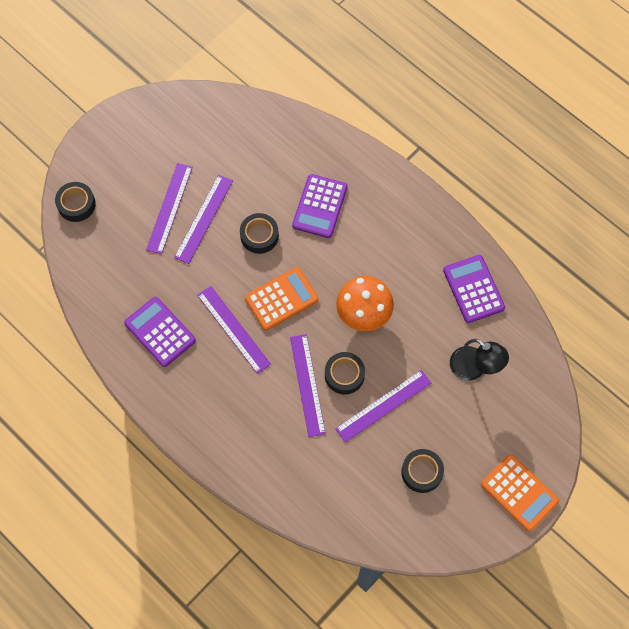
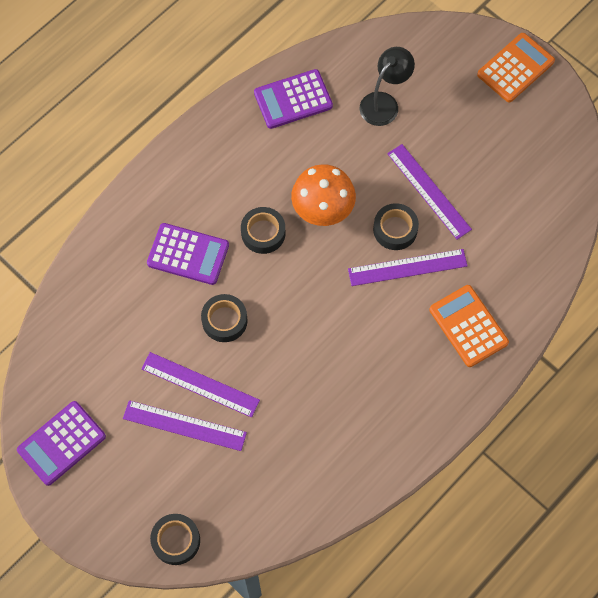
camera: 90 degrees left, 0 degrees up
(160, 332) = (347, 429): purple calculator -> purple calculator (61, 443)
(234, 329) = (342, 346): purple ruler -> none
(281, 299) = (305, 295): orange calculator -> orange calculator (468, 326)
(422, 472) = (500, 156): black tape -> black tape (263, 233)

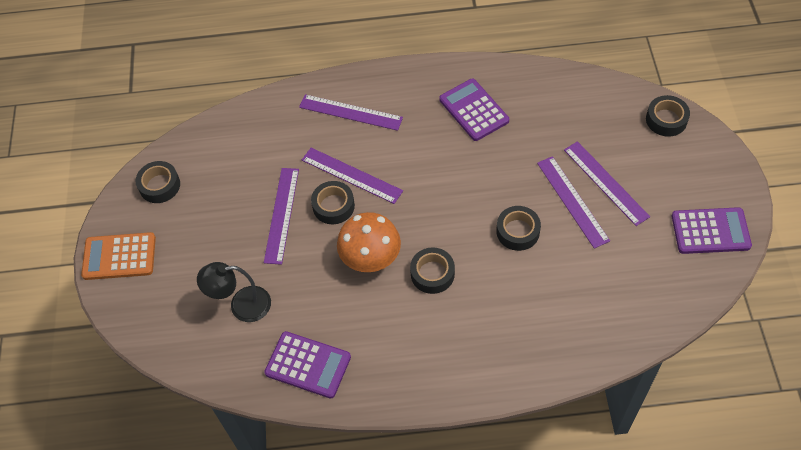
camera: 135 degrees left, 10 degrees down
(188, 254) = (505, 300): purple calculator -> purple calculator (473, 110)
(468, 326) = (350, 112): orange calculator -> purple ruler
(552, 141) = (159, 185): none -> black tape

